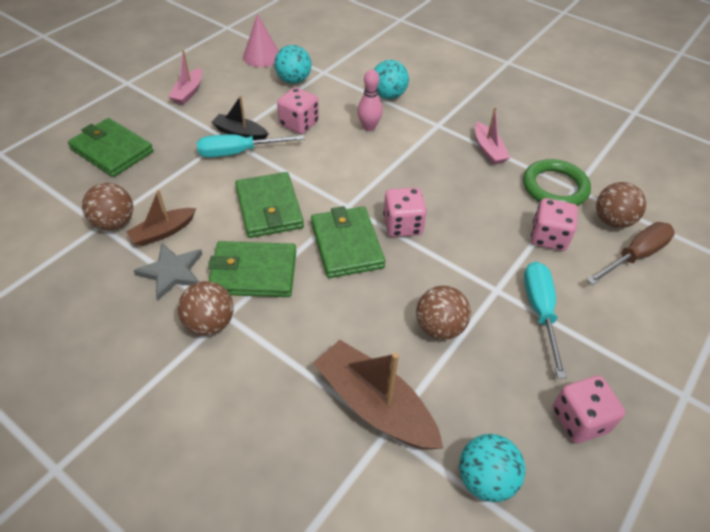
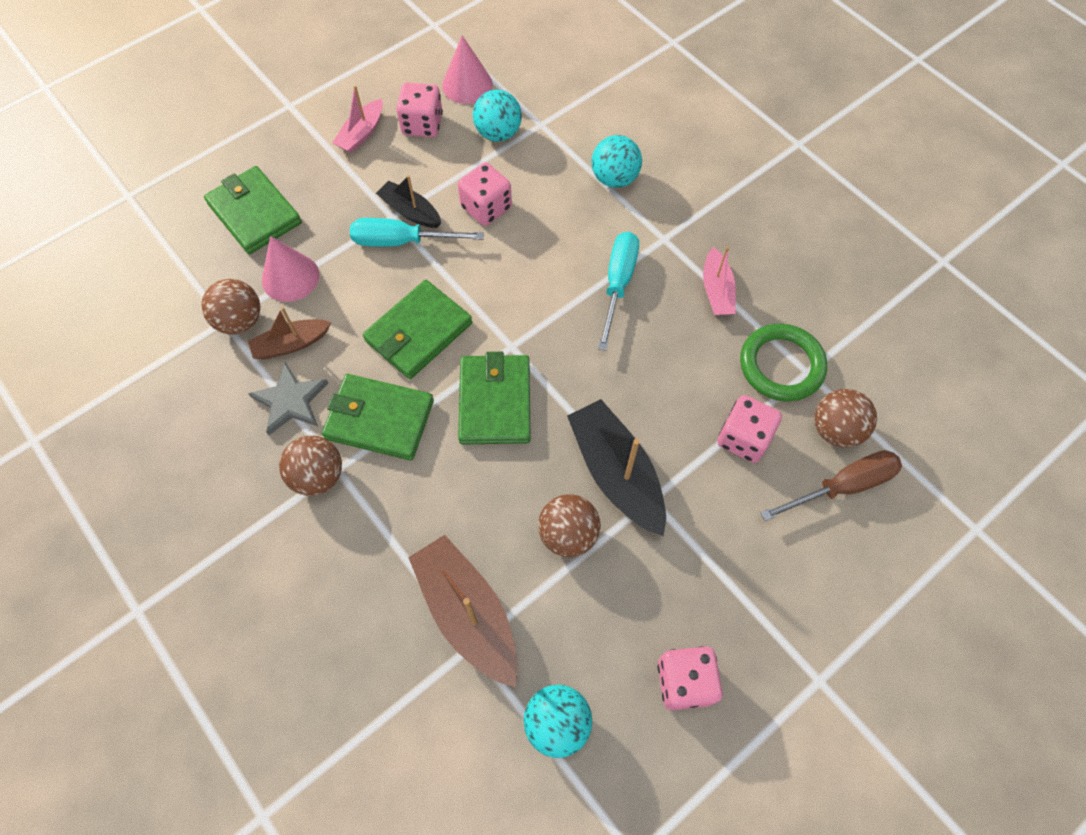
camera: 15 degrees right, 15 degrees up
(152, 187) = (290, 277): none -> pink cone
(269, 208) = (418, 332): green wallet -> green wallet turned 45 degrees clockwise
(369, 127) = (573, 228): pink bowling pin -> none
(402, 225) = (569, 387): pink dice -> pink dice (422, 125)
(461, 277) = (616, 473): none -> black boat
(540, 312) = (692, 539): turquoise screwdriver -> turquoise screwdriver (617, 284)

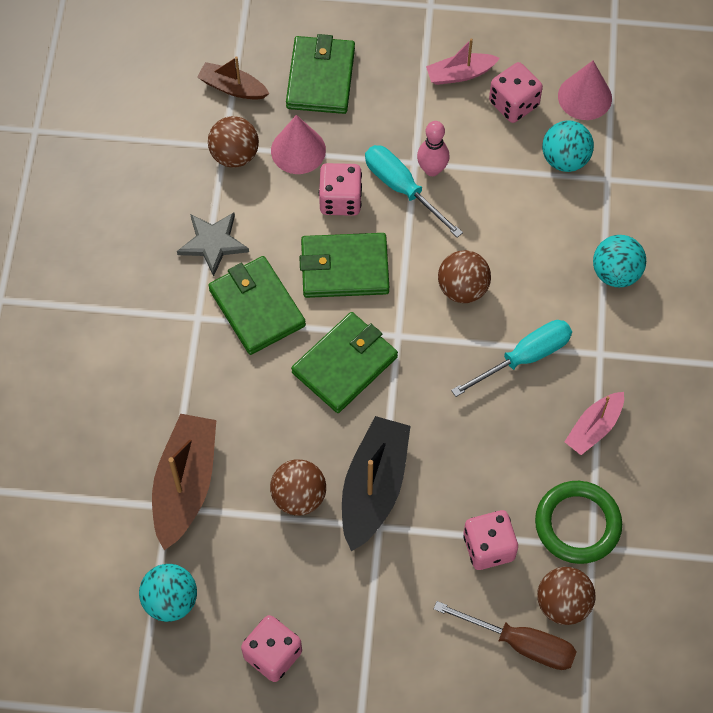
camera: 45 degrees right, 0 degrees up
(291, 344) = (251, 202): brown boat -> brown boat (232, 87)
(318, 476) = (181, 311): brown ball -> brown ball (462, 288)
(410, 211) = (432, 169): black boat -> pink bowling pin
(486, 208) = (491, 214): pink dice -> pink dice (340, 200)

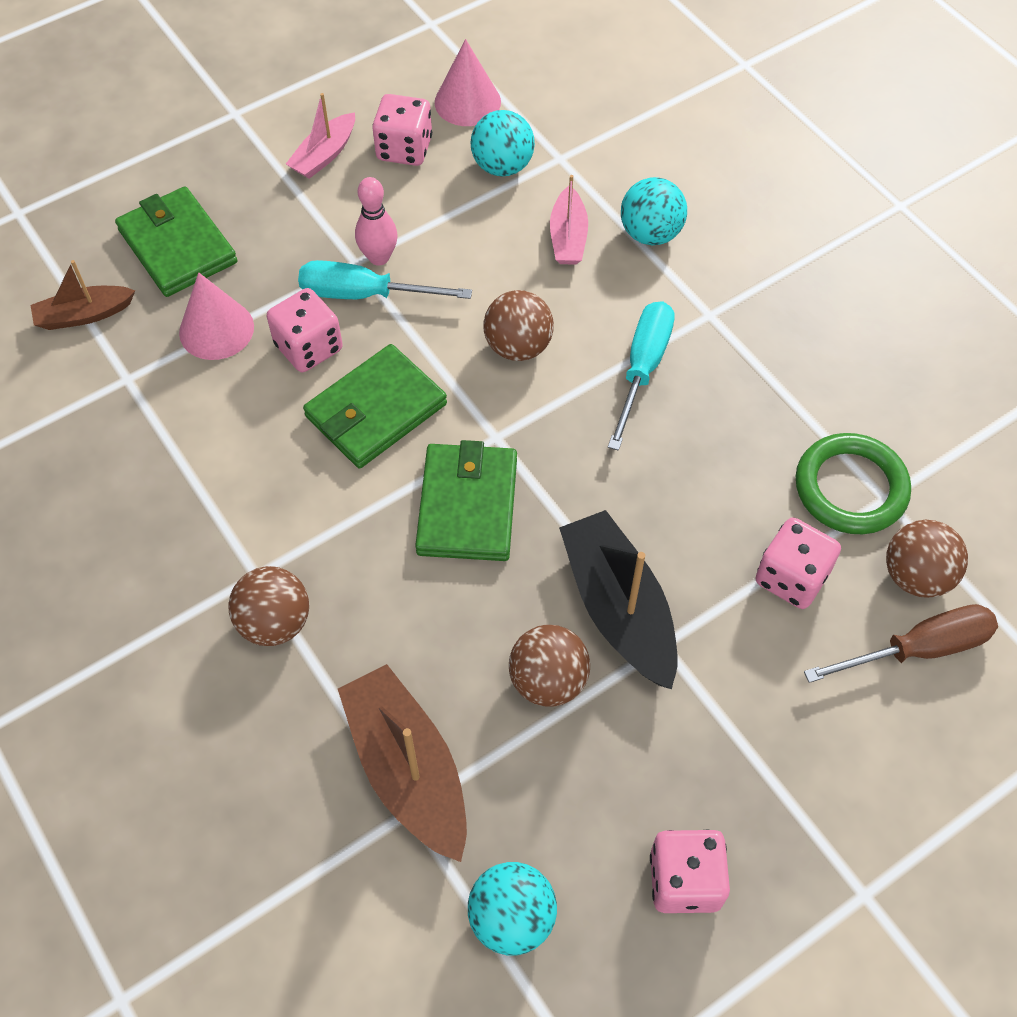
camera: 40 degrees left, 5 degrees down
(213, 243) = (203, 484): grey star -> none
(234, 155) = (147, 379): brown ball -> brown ball (275, 622)
(257, 307) = (315, 516): green wallet -> none
(594, 428) = (773, 386): pink boat -> pink boat (568, 237)

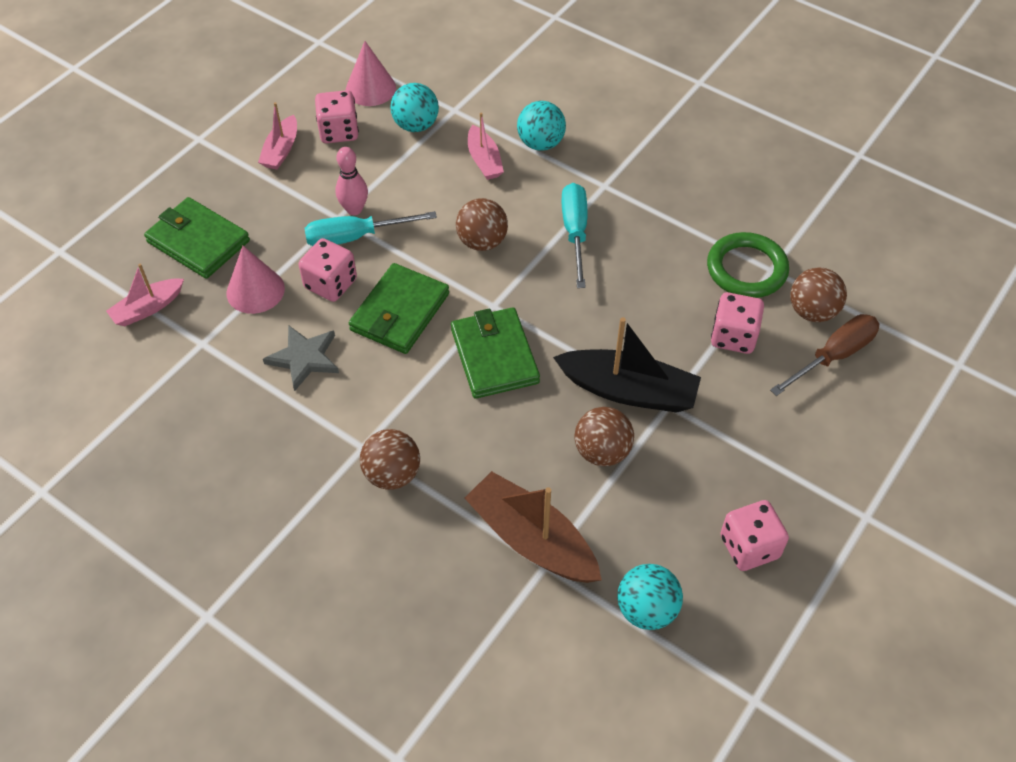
camera: 20 degrees left, 5 degrees down
(84, 315) = (148, 308): brown boat -> pink boat
(236, 436) = (304, 358): none -> grey star
(618, 608) = (628, 391): black boat -> black boat turned 150 degrees clockwise

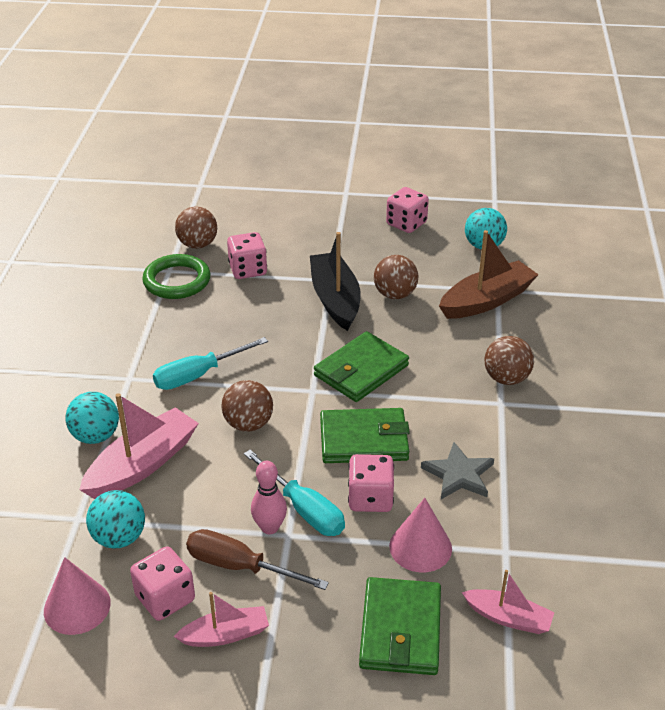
camera: 120 degrees left, 15 degrees down
(484, 160) = (142, 464): pink boat -> pink boat, size x1.72
(531, 539) = (487, 300): brown boat -> brown boat turned 135 degrees counterclockwise
(833, 356) = (232, 228): brown screwdriver -> brown screwdriver (240, 567)

